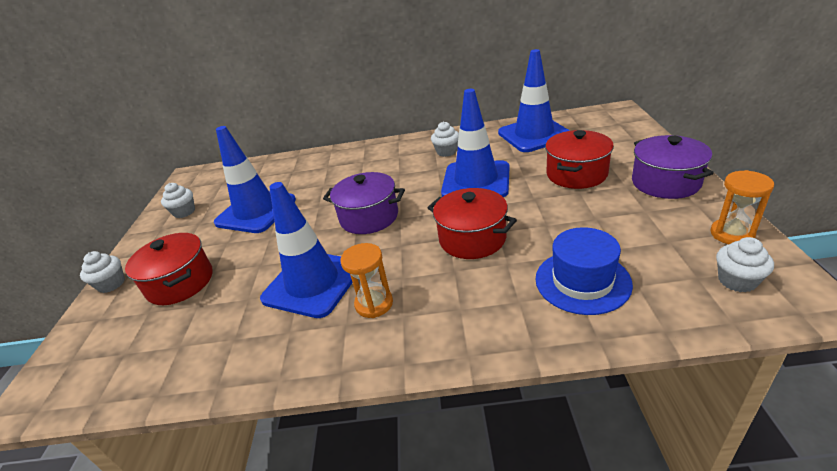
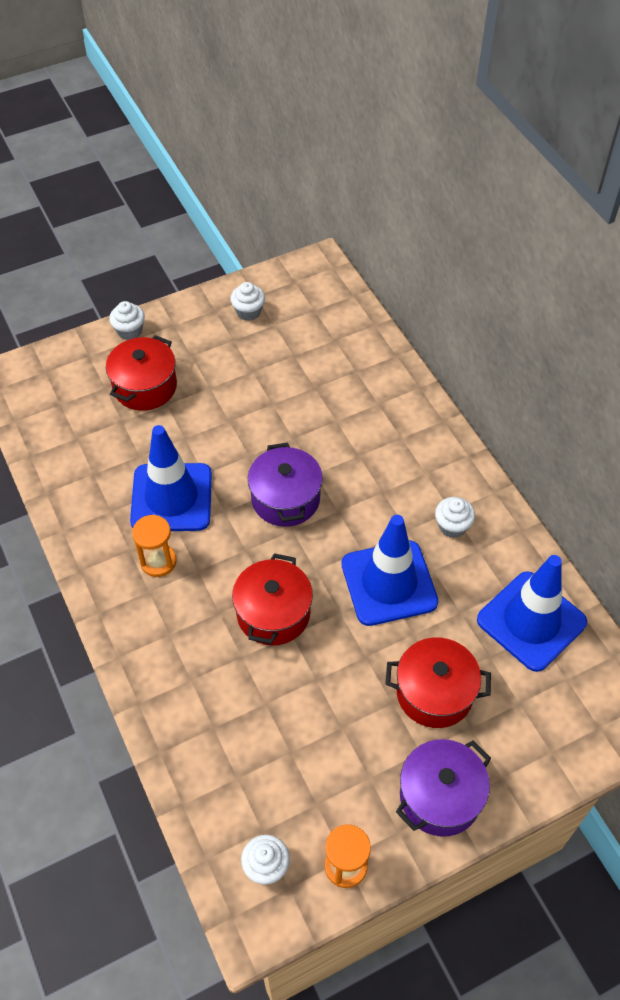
camera: 60 degrees right, 20 degrees up
(256, 211) = (267, 381): blue traffic cone -> none
(582, 281) = (231, 729): blue hat -> none

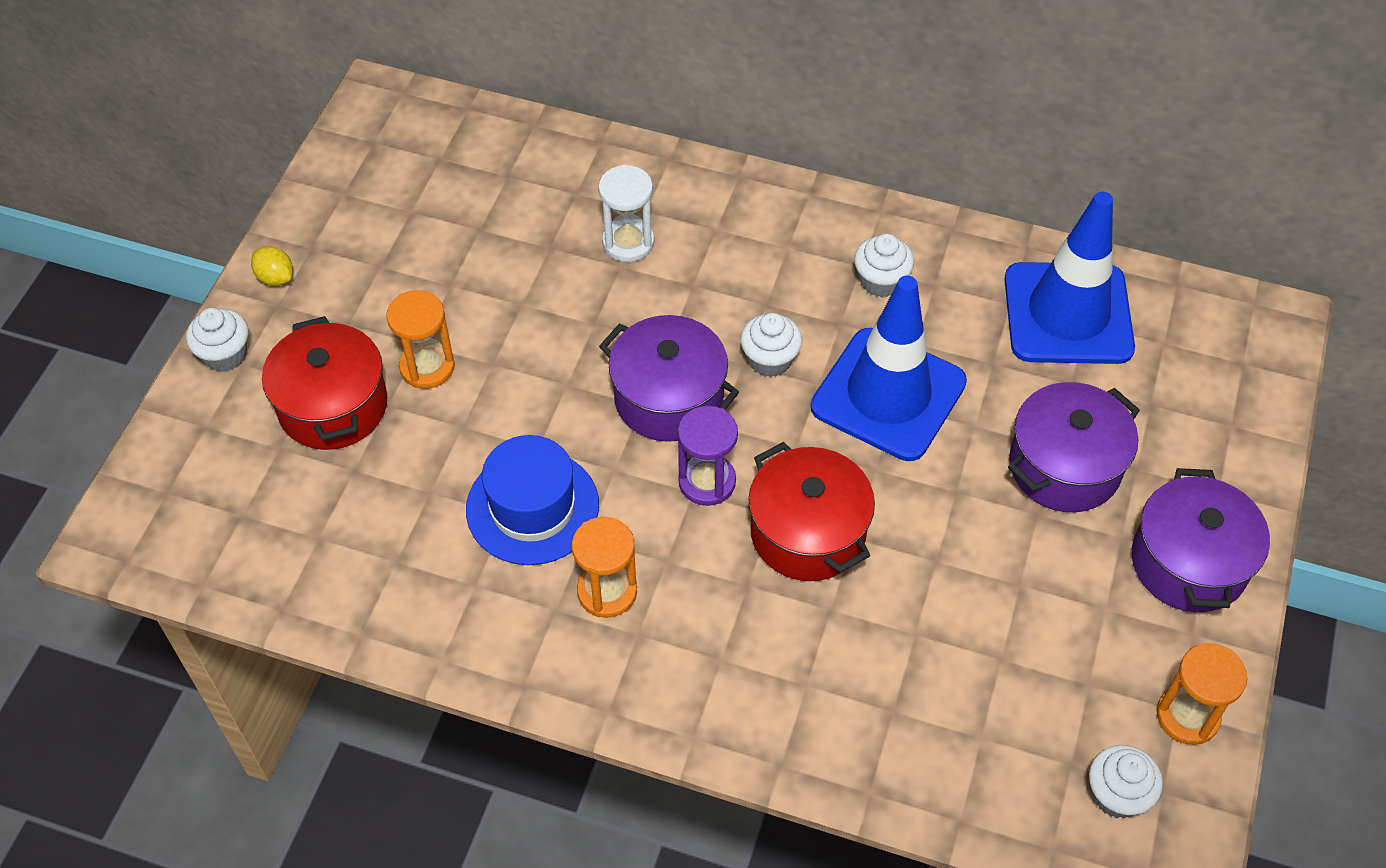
camera: 45 degrees left, 0 degrees up
(171, 498) = (532, 507): blue traffic cone -> blue hat
(186, 312) = (275, 277): none -> yellow lemon
(201, 400) = (427, 367): none -> orange hourglass
(248, 312) = (358, 219): white cupcake -> white cupcake (770, 360)
(257, 551) = (707, 481): none -> purple hourglass
(352, 412) = (628, 242): none -> white hourglass
(434, 693) = (1064, 466): red pot -> purple pot

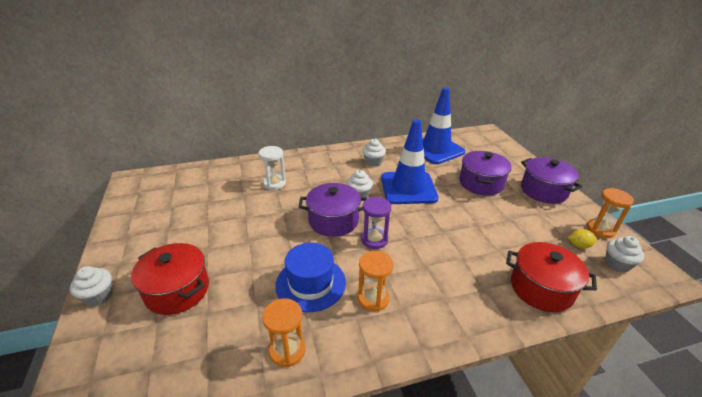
camera: 35 degrees left, 20 degrees down
(275, 277) = (113, 254): yellow lemon -> yellow lemon (579, 245)
(427, 367) = (217, 254): orange hourglass -> orange hourglass (287, 350)
(808, 533) = (427, 238): red pot -> red pot (541, 288)

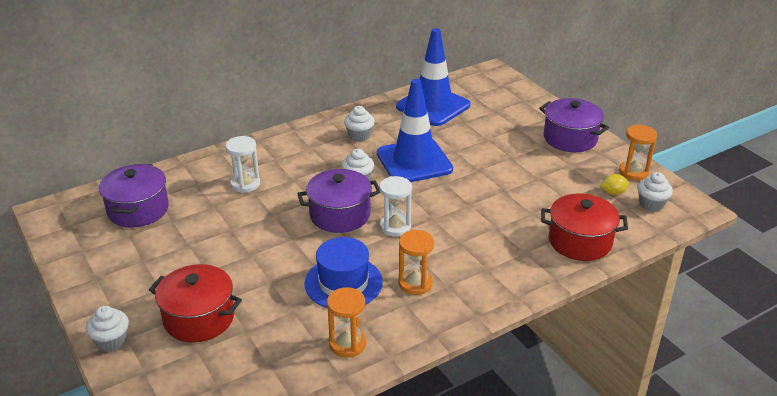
camera: 15 degrees left, 0 degrees up
(374, 240) = (395, 227): purple hourglass -> white hourglass
(481, 183) = (498, 141): purple pot -> purple pot (138, 210)

